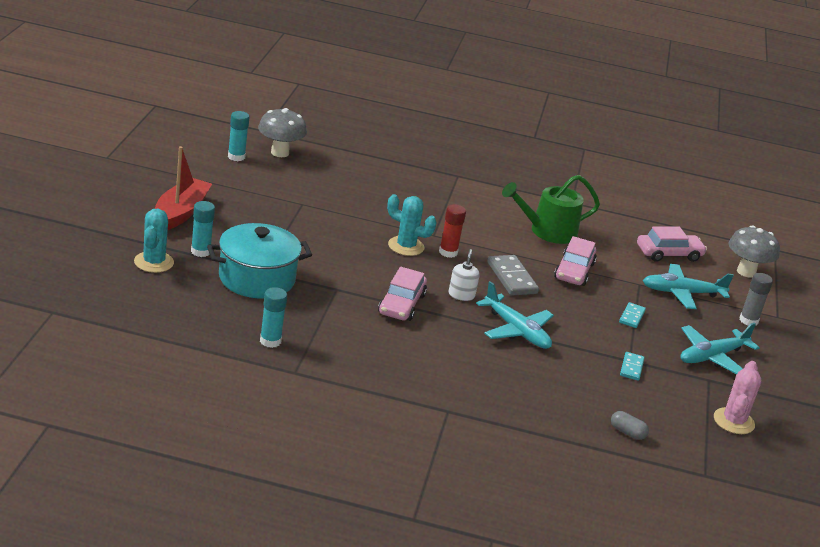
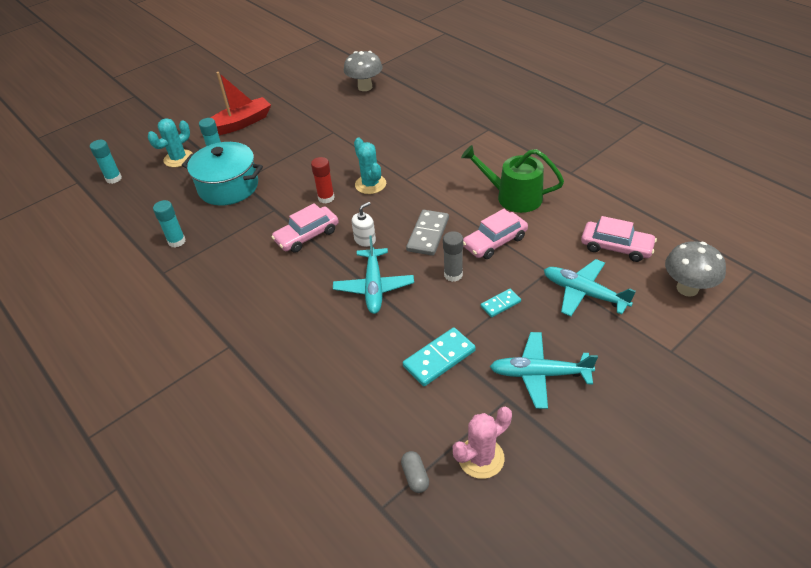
camera: 45 degrees right, 15 degrees up
(236, 157) = (329, 86): turquoise glue stick -> turquoise glue stick (114, 178)
(448, 252) = (399, 197): red glue stick -> red glue stick (326, 198)
(627, 432) = (357, 427): grey capsule -> grey capsule (415, 476)
(631, 368) = (439, 358): turquoise domino -> turquoise domino, size x1.71
(748, 320) = (628, 345): grey glue stick -> grey glue stick (453, 275)

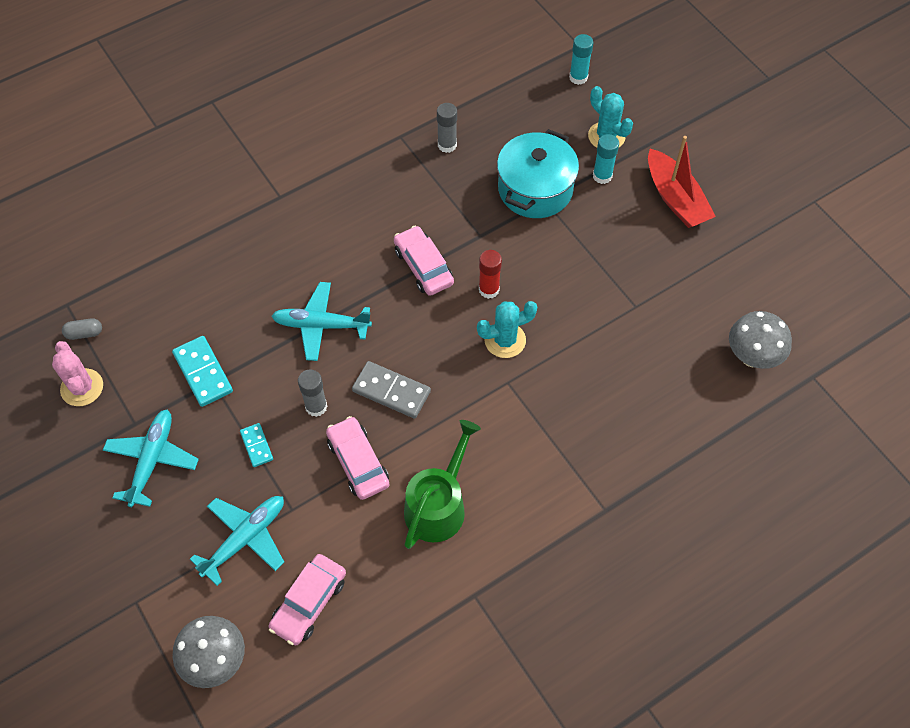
camera: 95 degrees right, 15 degrees up
(177, 241) = (447, 145): turquoise glue stick -> grey glue stick
(365, 240) = (400, 324): white soap dispenser -> none

